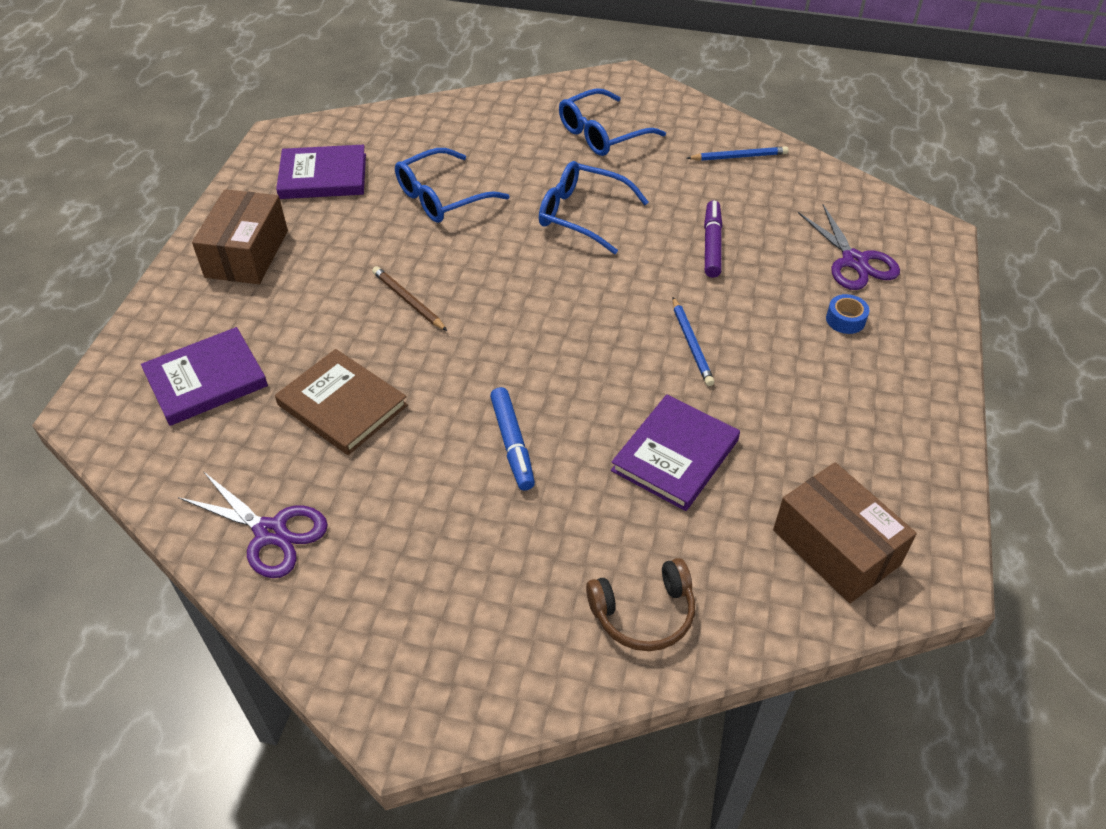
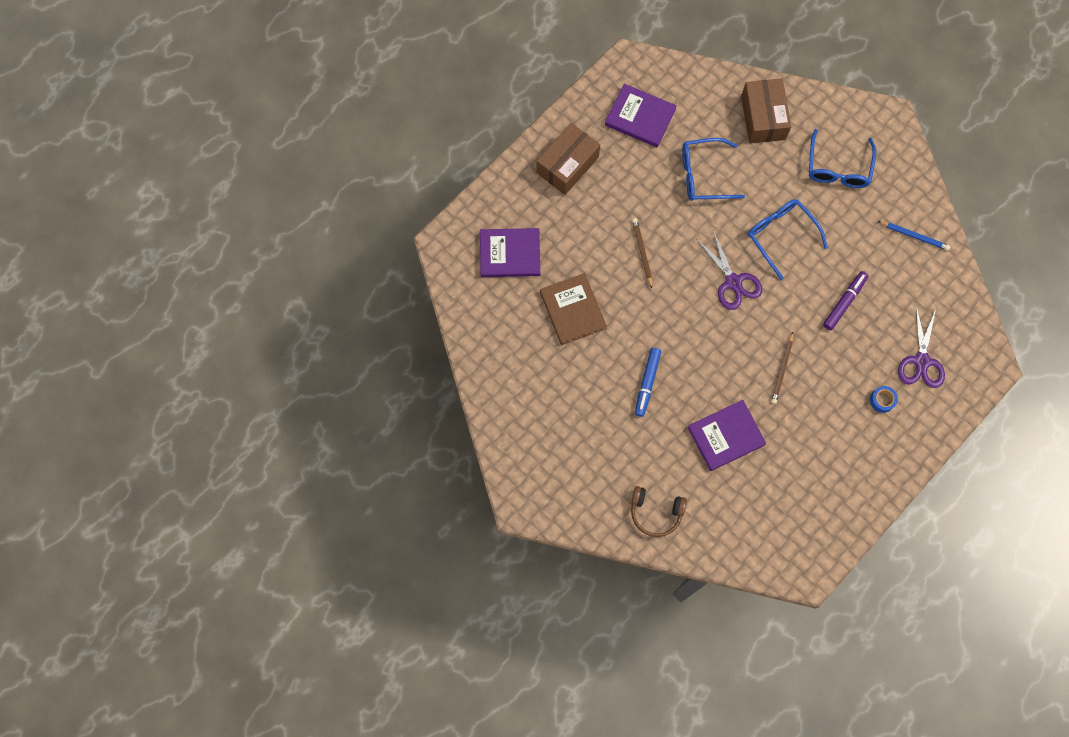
camera: 30 degrees right, 25 degrees up
(270, 532) = (505, 372): purple scissors -> purple scissors (733, 282)
(602, 134) = (838, 167): blue glasses -> blue glasses turned 75 degrees counterclockwise
(691, 344) = (782, 369): blue pencil -> brown pencil
(836, 547) = (770, 531): brown box -> brown box (763, 117)

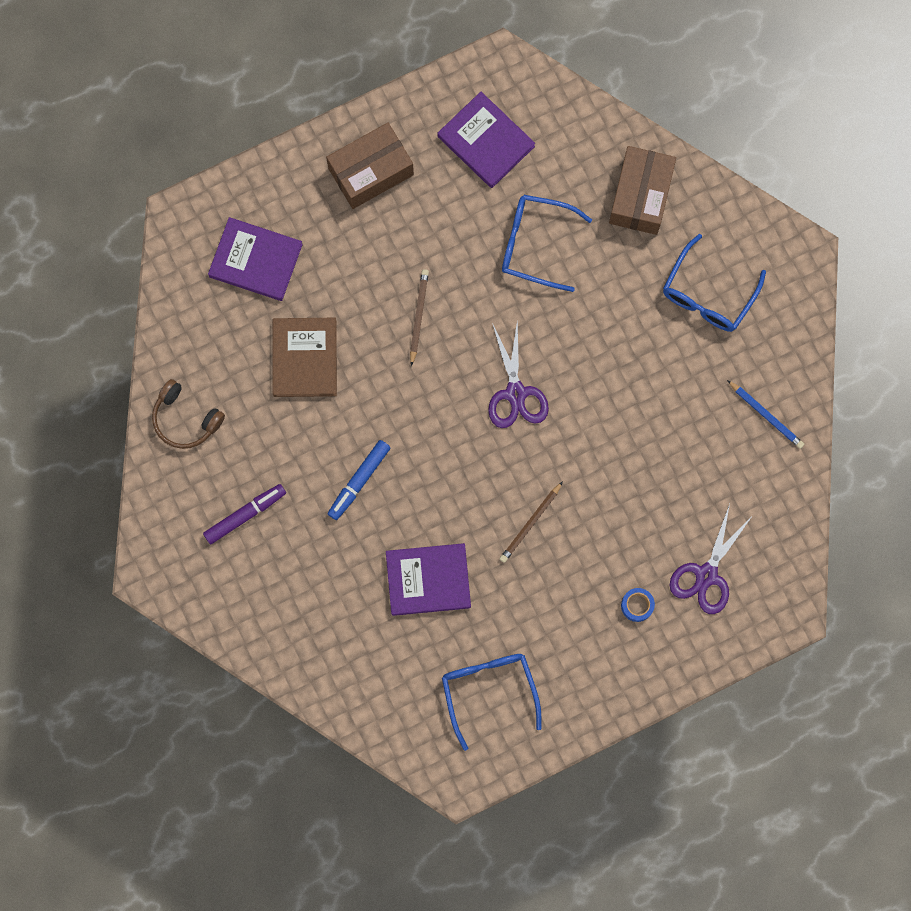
camera: 20 degrees right, 5 degrees up
(655, 512) = (306, 641): brown headphones -> brown headphones (185, 419)
(781, 235) = (599, 356): blue glasses -> blue glasses (489, 691)
(844, 302) = (642, 467): purple marker -> purple marker (245, 515)

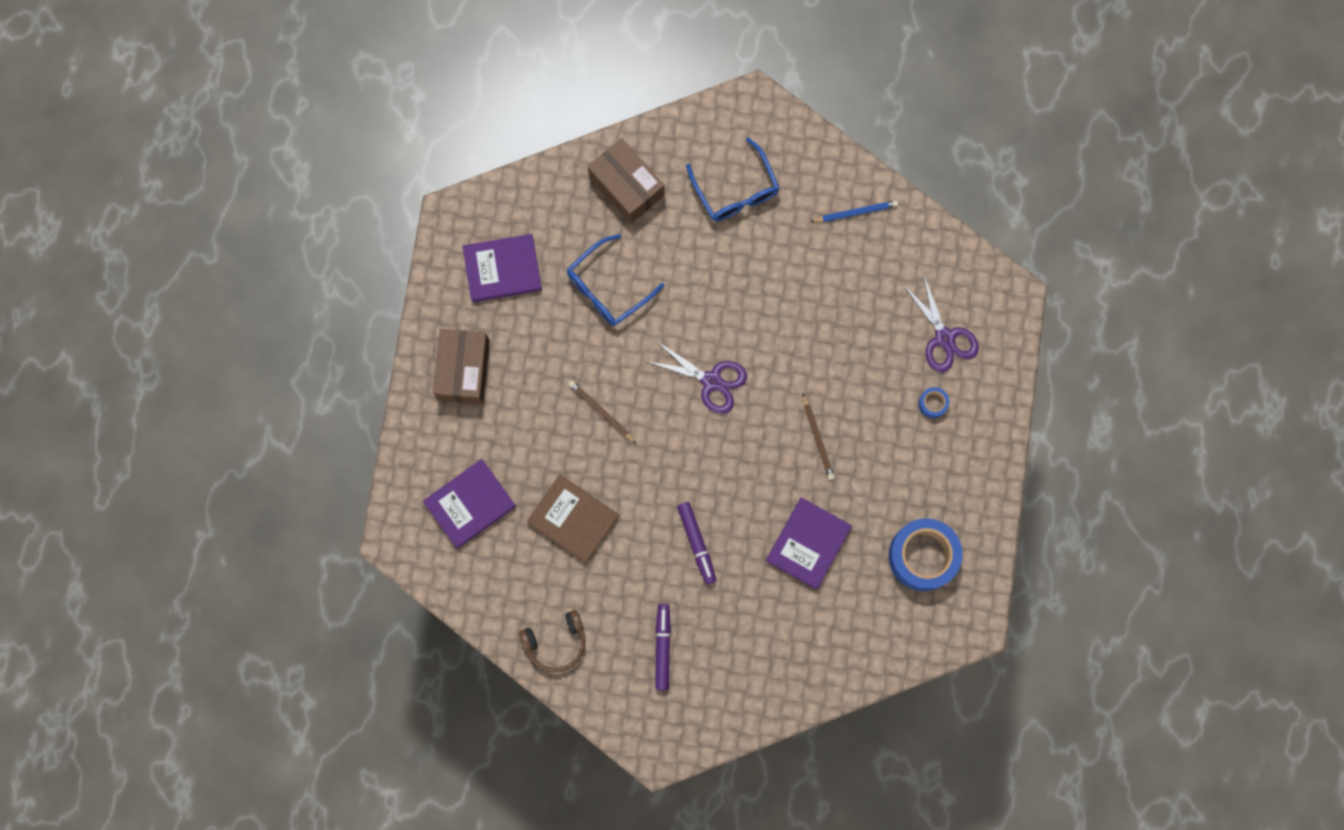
camera: 55 degrees left, 0 degrees up
(359, 481) = (697, 543): blue marker -> purple marker
(489, 691) = (923, 556): blue glasses -> blue tape

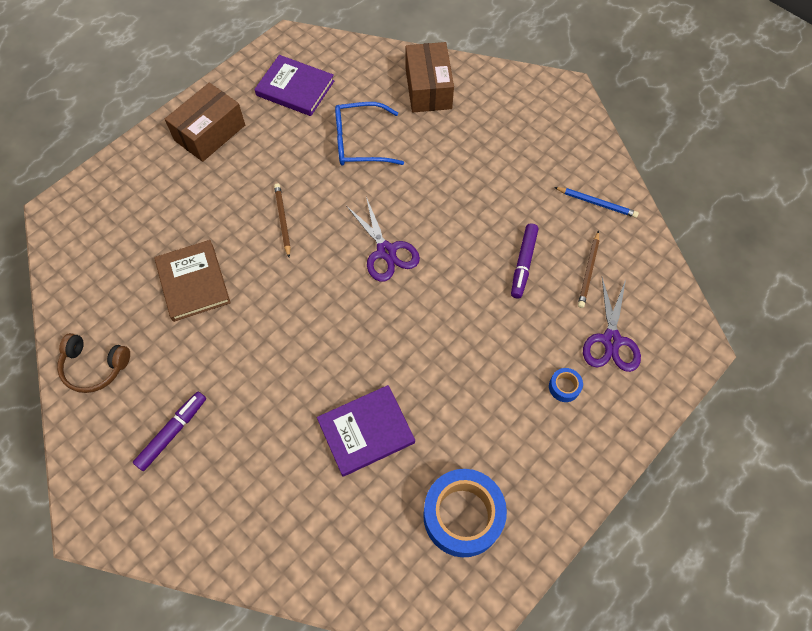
camera: 35 degrees right, 15 degrees down
(470, 504) = (129, 222): purple book -> none
(697, 543) = (272, 366): purple marker -> purple marker (523, 263)
(735, 190) = (509, 135): blue glasses -> none
(817, 438) = (440, 350): brown pencil -> brown pencil (588, 271)

